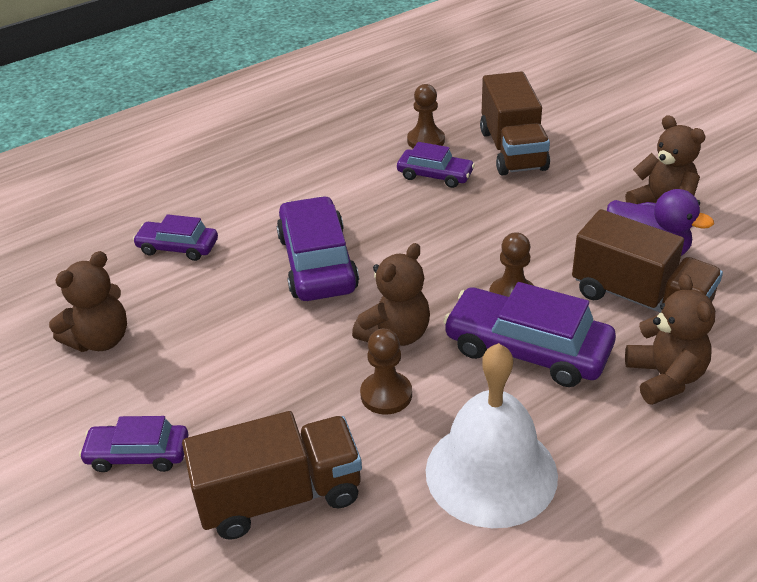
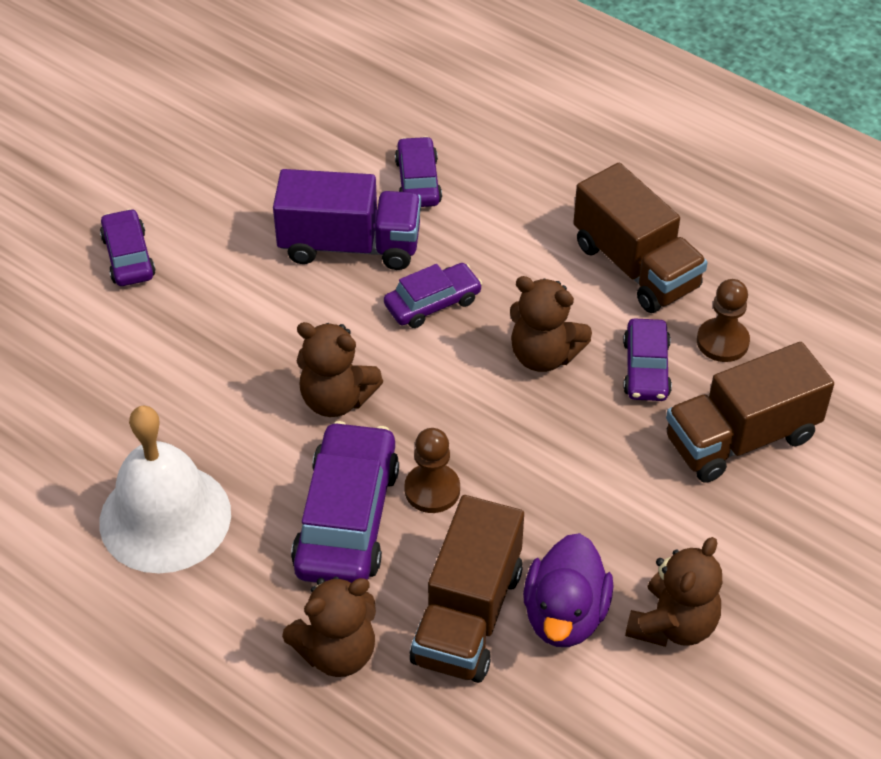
camera: 70 degrees right, 10 degrees up
(100, 340) = (262, 176): brown teddy bear -> brown teddy bear (544, 355)
(224, 298) = (350, 245): none -> purple truck
(280, 496) = (103, 368): brown truck -> brown truck (635, 266)
(317, 262) = (432, 303): purple car -> purple car, size x0.58
(386, 395) = (246, 413): brown pawn -> none

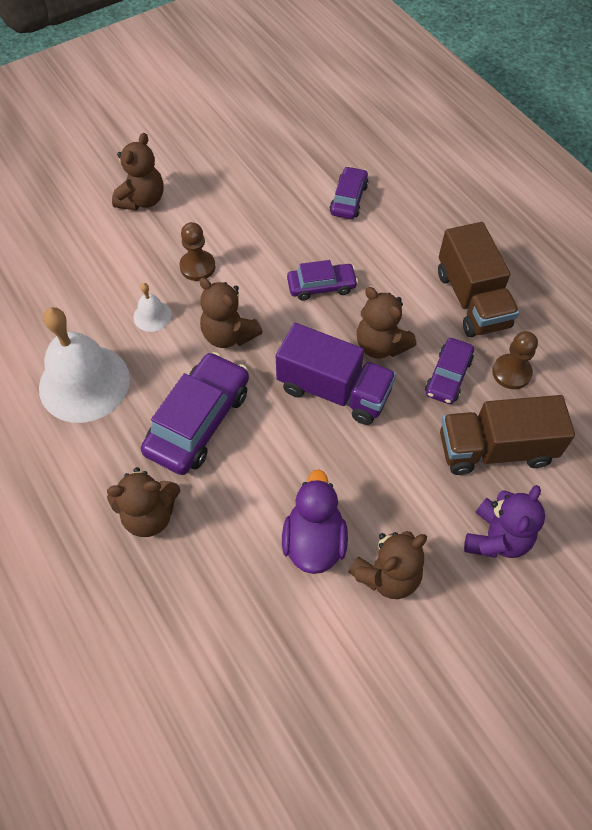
camera: 20 degrees right, 10 degrees up
(128, 256) = (142, 200): purple car -> brown teddy bear
(218, 405) = (152, 316): none -> white bell
(350, 245) = (284, 231): purple truck -> purple truck (334, 390)
(432, 490) = (263, 419): brown pawn -> brown pawn (197, 267)
(467, 616) = (247, 518): brown truck -> none
(565, 615) = (314, 541): purple duck -> purple duck turned 150 degrees clockwise
(786, 541) = (496, 538): none -> purple teddy bear

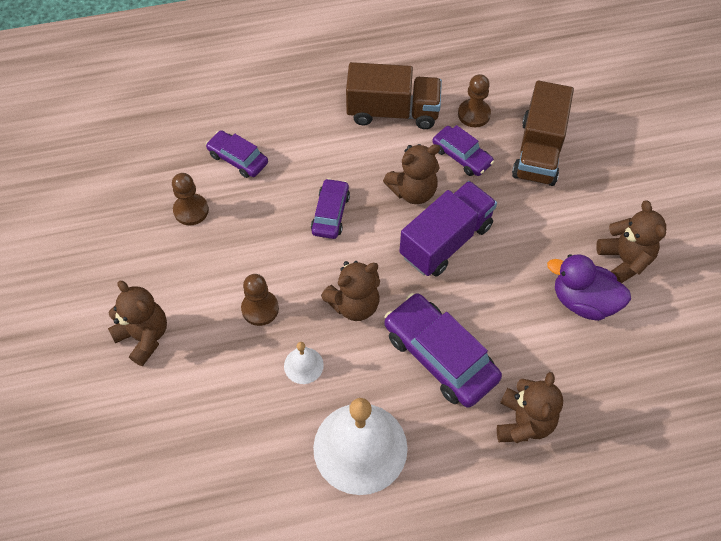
camera: 70 degrees left, 0 degrees up
(277, 186) = (191, 210): none -> brown pawn
(496, 538) = (612, 180): purple teddy bear -> none

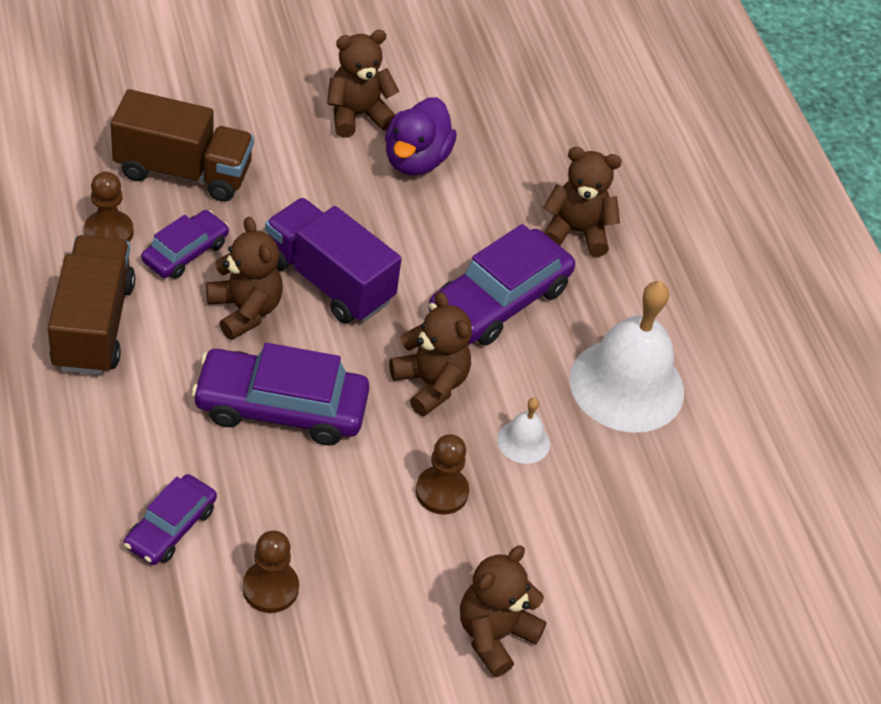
camera: 100 degrees left, 10 degrees down
(330, 213) = (281, 407): purple car -> purple car, size x1.73

